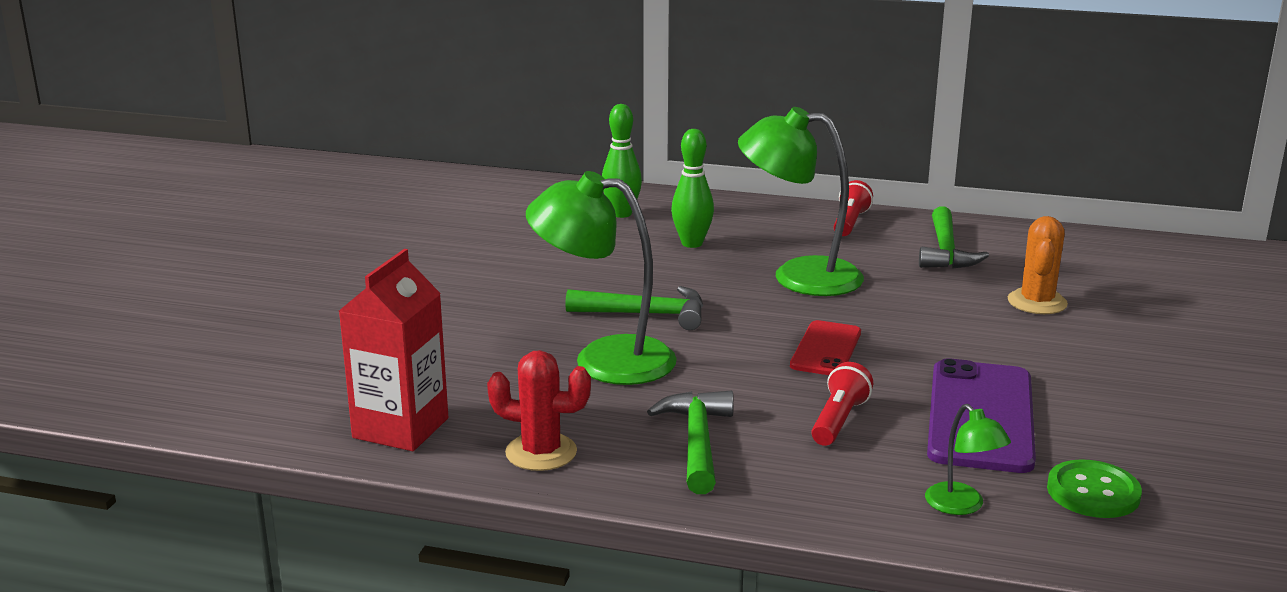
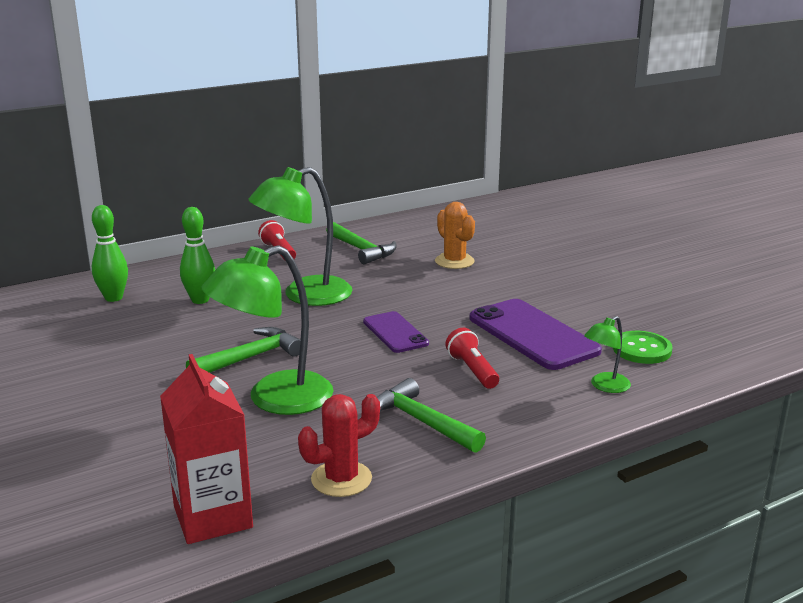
camera: 45 degrees left, 0 degrees up
(826, 349) = (395, 332): red phone -> purple phone
(962, 506) = (605, 386): green lamp -> green lamp turned 120 degrees clockwise

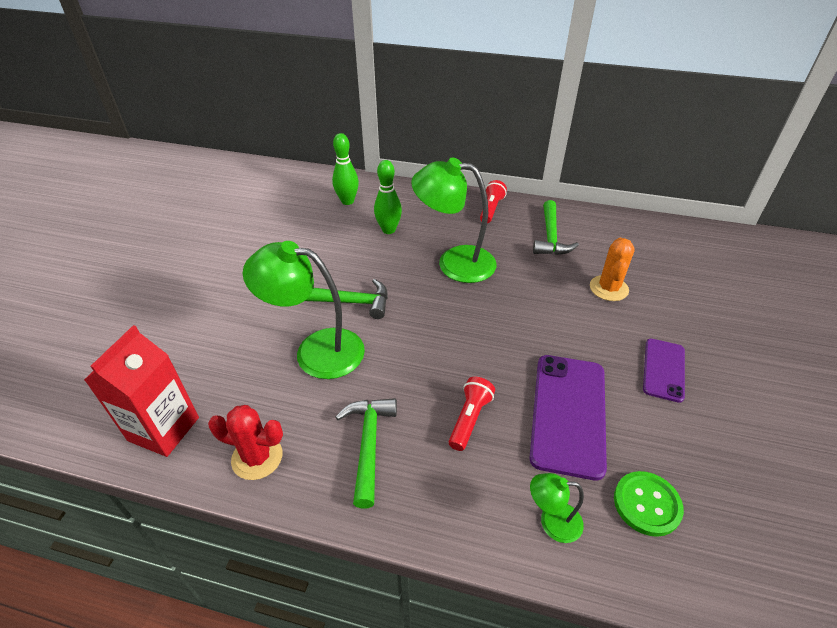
camera: 45 degrees right, 20 degrees up
(395, 332) = (466, 339): purple phone -> purple phone (663, 369)

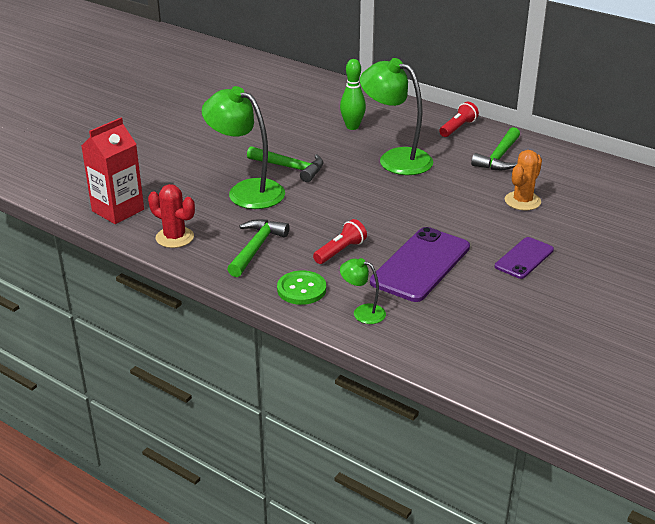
camera: 20 degrees right, 10 degrees down
(347, 201) = (328, 100): green bowling pin -> none
(647, 504) = (441, 321): green button -> green button (301, 289)

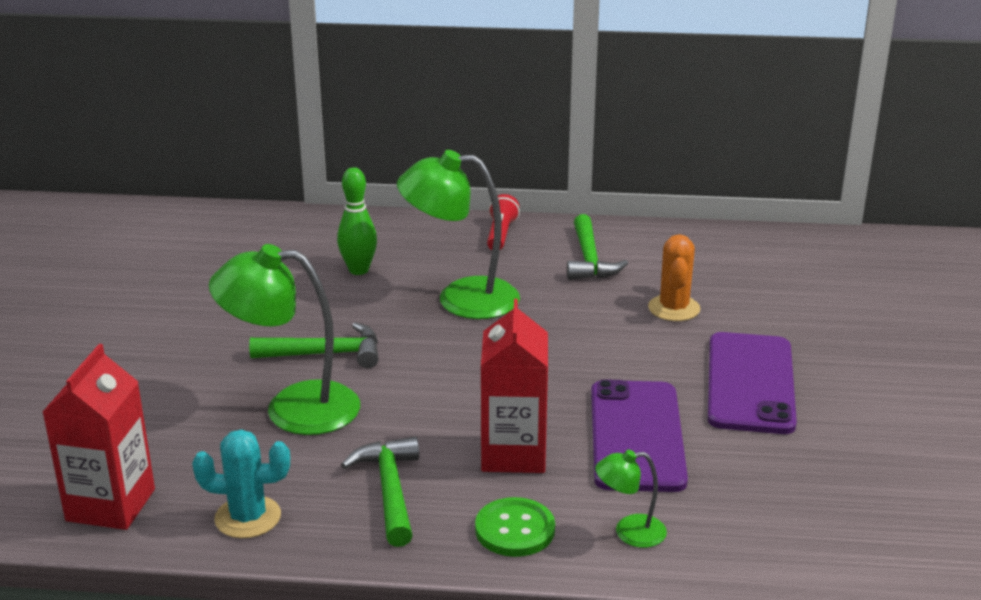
camera: 30 degrees left, 5 degrees down
(175, 237) = (248, 517): red cactus -> turquoise cactus
(340, 251) = (513, 453): red flashlight -> red carton
(524, 258) = (750, 383): purple phone -> purple phone, size x1.72

